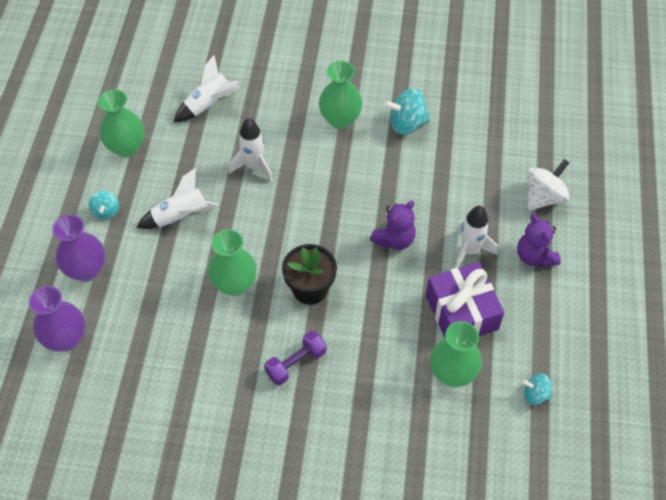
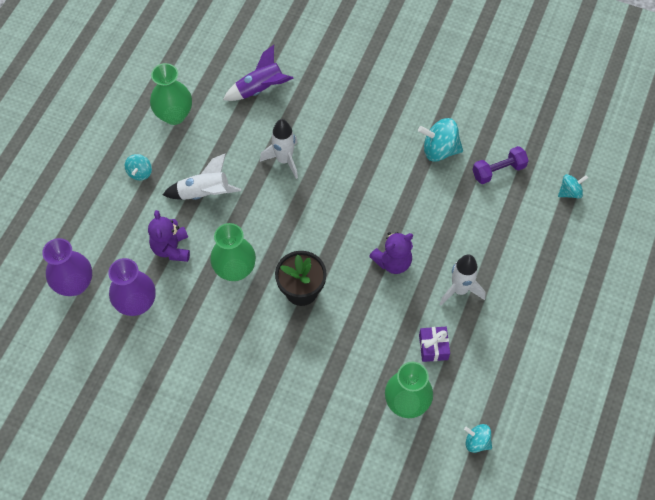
camera: 15 degrees right, 5 degrees up
(86, 270) = (108, 224): purple vase -> purple vase (137, 303)
(209, 105) = (260, 89): white rocket -> purple rocket
(296, 363) = (268, 357): purple dumbbell -> purple dumbbell (498, 171)
(340, 119) = (378, 131): green vase -> none
(461, 312) = (433, 347): purple gift -> purple gift, size x0.51
(534, 256) = (519, 310): purple teddy bear -> purple teddy bear (171, 248)
(543, 197) = (547, 253): white spinning top -> none
(545, 135) = (570, 192): none -> turquoise spinning top

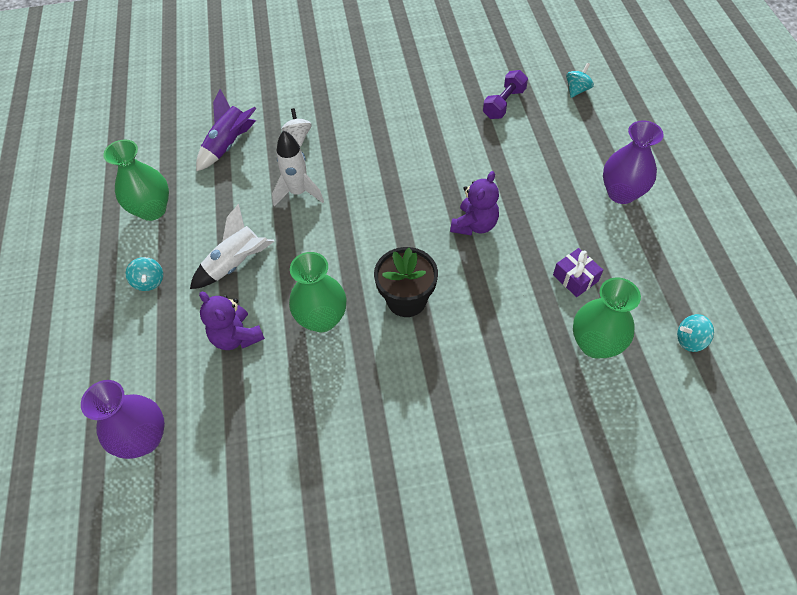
camera: 30 degrees left, 5 degrees down
(137, 303) = (234, 416): purple vase -> purple vase (621, 193)
(316, 110) = (298, 136): none -> white spinning top
(439, 150) = (439, 113): turquoise spinning top -> none
(460, 290) = (555, 215): white rocket -> none

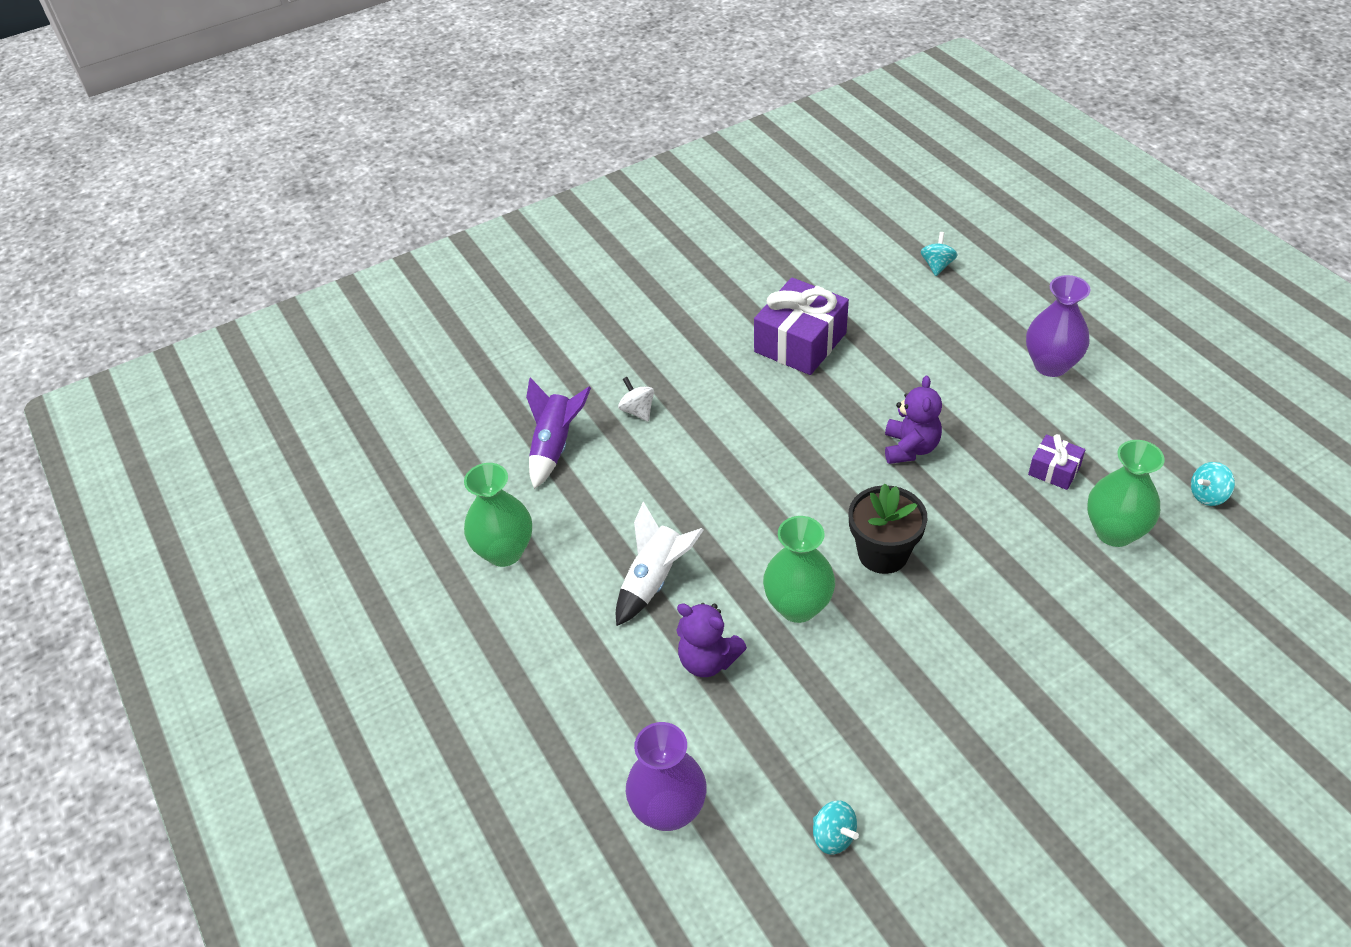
camera: 20 degrees left, 10 degrees down
(149, 281) = (557, 635): turquoise spinning top -> turquoise spinning top (833, 836)
(298, 192) = (679, 475): white rocket -> none
(441, 120) = (800, 342): none -> purple gift
(504, 103) = (863, 304): purple dumbbell -> none

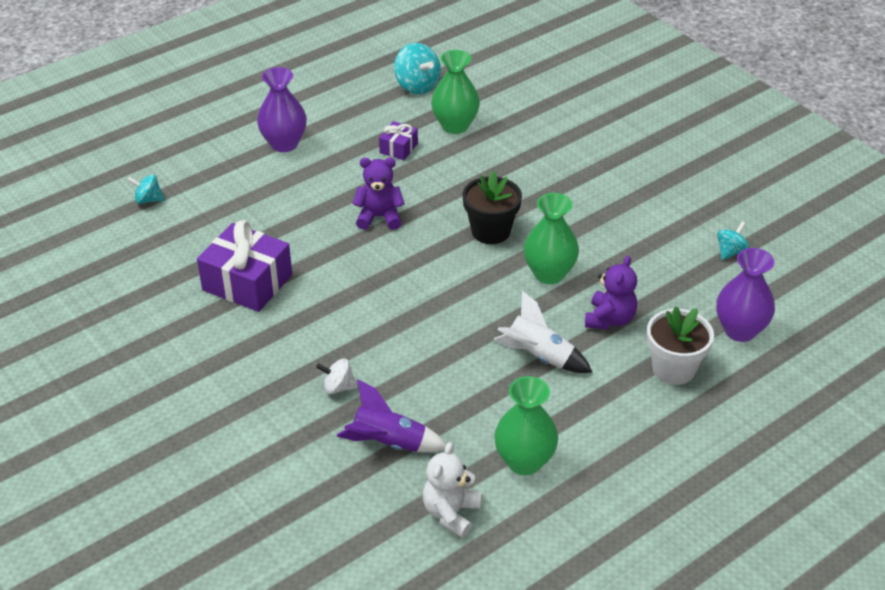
camera: 100 degrees left, 5 degrees down
(456, 489) = (451, 513): none -> white teddy bear
(611, 716) = (673, 369): none -> white flower pot
(637, 411) = (338, 387): white spinning top -> white spinning top turned 45 degrees clockwise
(1207, 495) = (417, 86): turquoise spinning top -> turquoise spinning top, size x1.67

